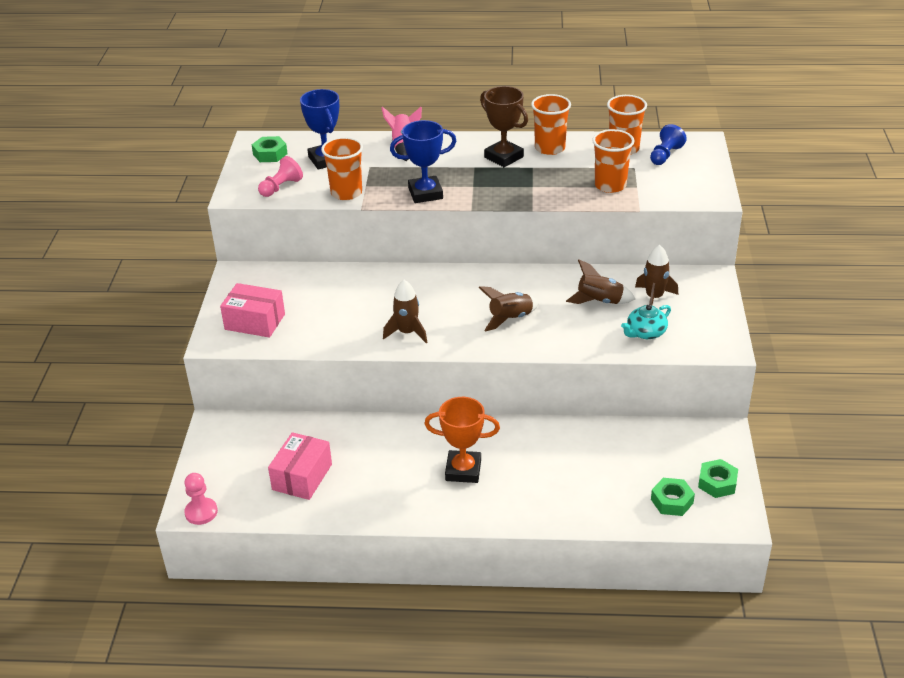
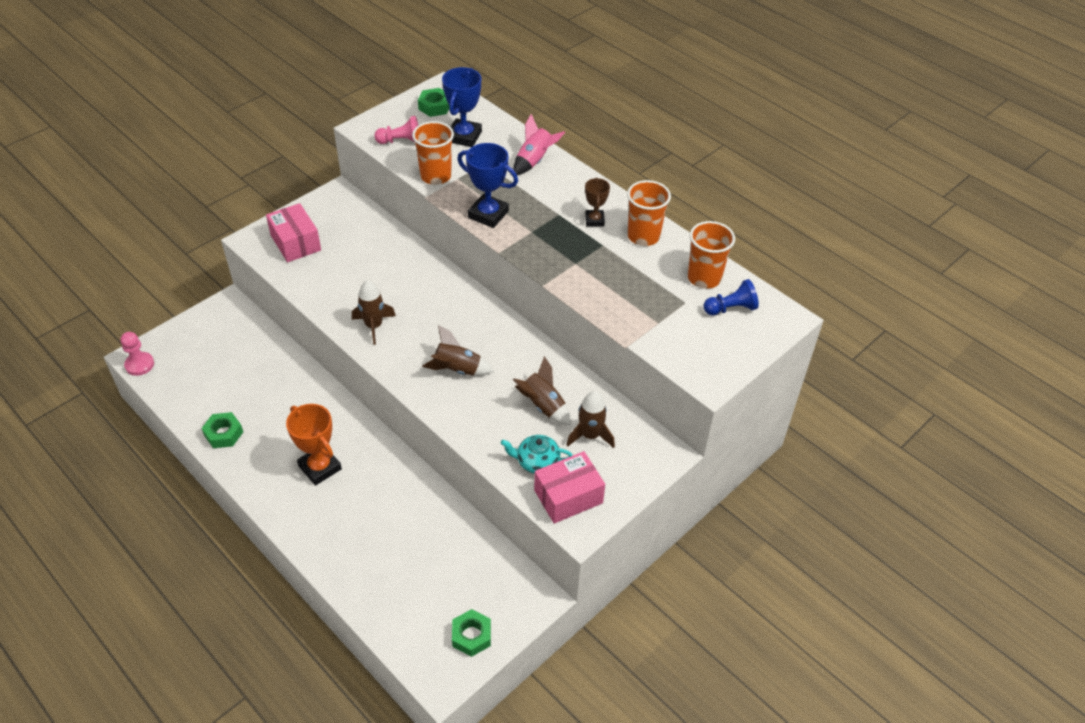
camera: 40 degrees right, 10 degrees up
(302, 477) = (223, 387): pink box -> pink box (568, 496)
(503, 157) = (594, 220): brown trophy -> brown trophy, size x0.60
(610, 185) = (638, 306): orange cup -> none
(672, 501) = (418, 620): green nut -> green nut (223, 434)

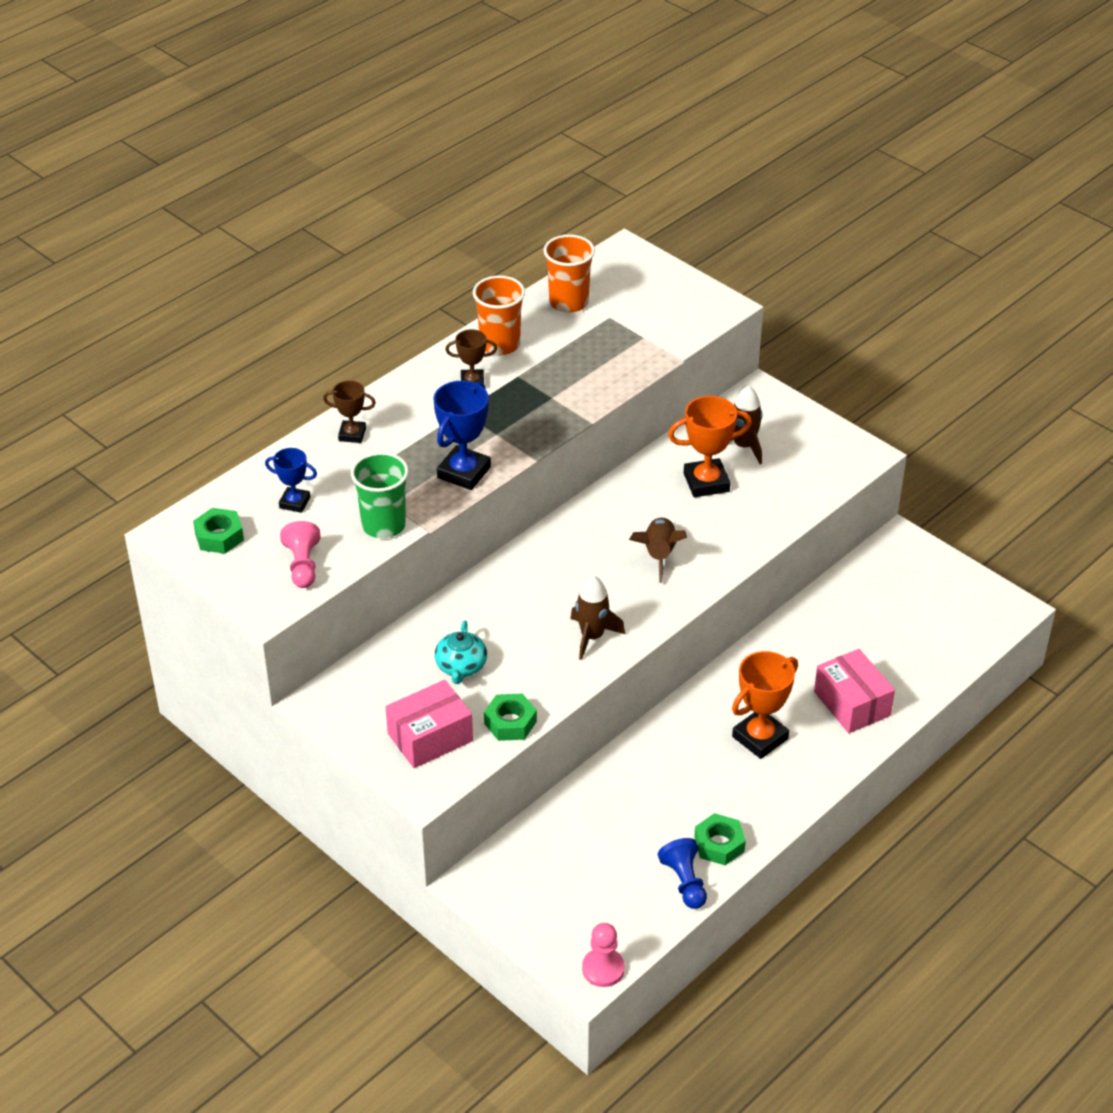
camera: 90 degrees left, 5 degrees down
(436, 176) = (383, 525): orange cup -> green cup
(464, 136) = (294, 502): blue trophy -> blue trophy, size x0.60
(471, 636) = (955, 589): green nut -> green nut (510, 722)
(534, 161) = (352, 434): pink rocket -> brown trophy
(537, 461) = (786, 486): turquoise teapot -> turquoise teapot (461, 666)
(543, 406) = (706, 482): brown rocket -> orange trophy
(568, 496) = (828, 462): pink box -> pink box (852, 703)
(730, 308) = (615, 286): blue pawn -> blue pawn (684, 882)

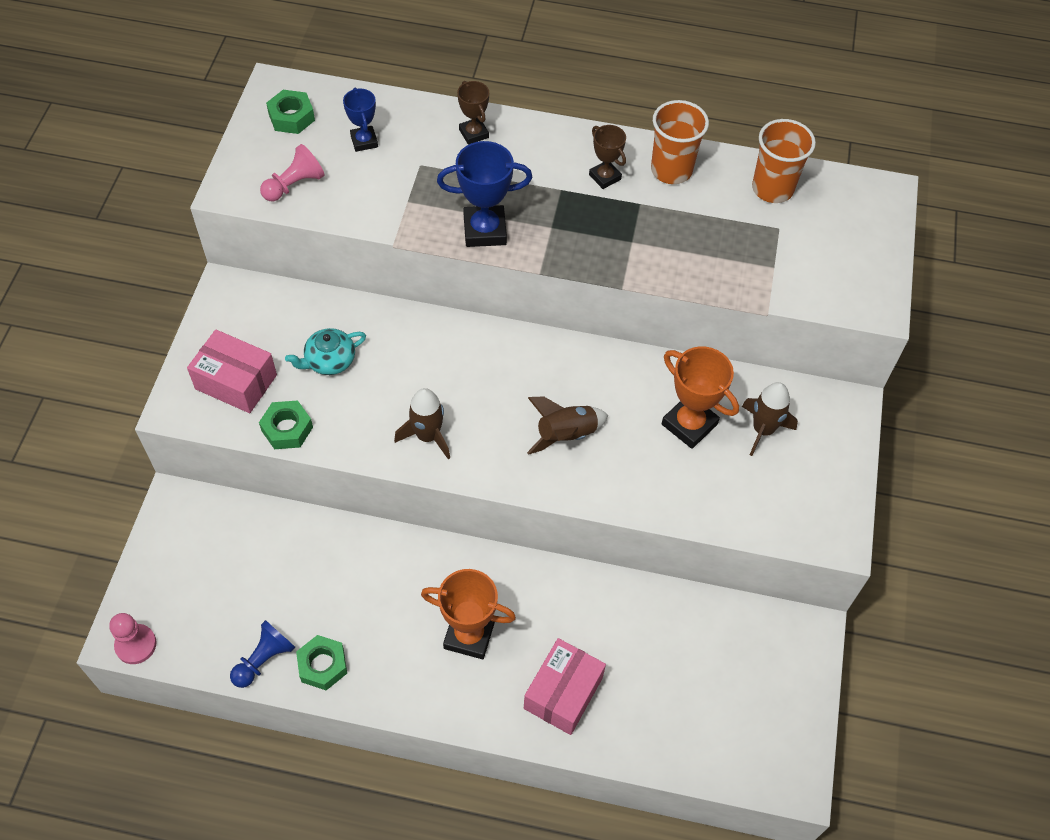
camera: 55 degrees right, 15 degrees up
(383, 525) = (379, 211): green cup -> none

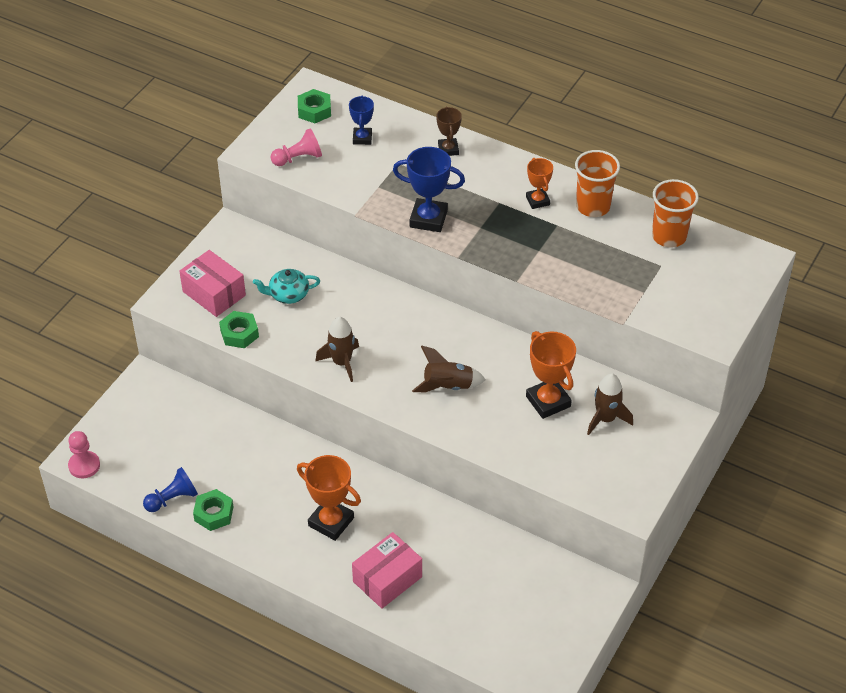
camera: 20 degrees right, 10 degrees down
(605, 177) = (537, 201): brown trophy -> orange trophy

